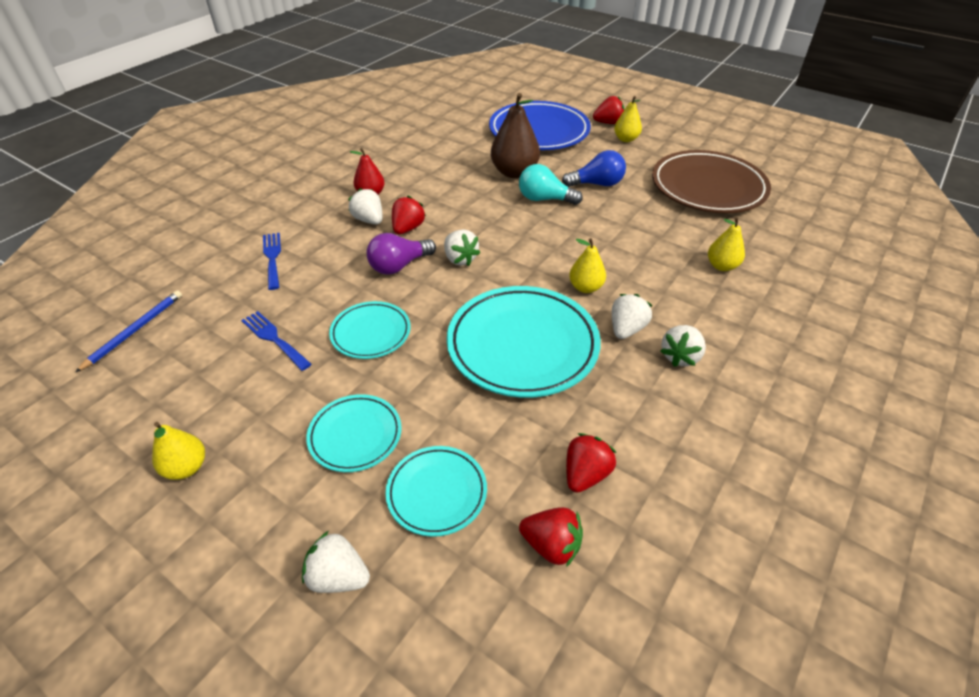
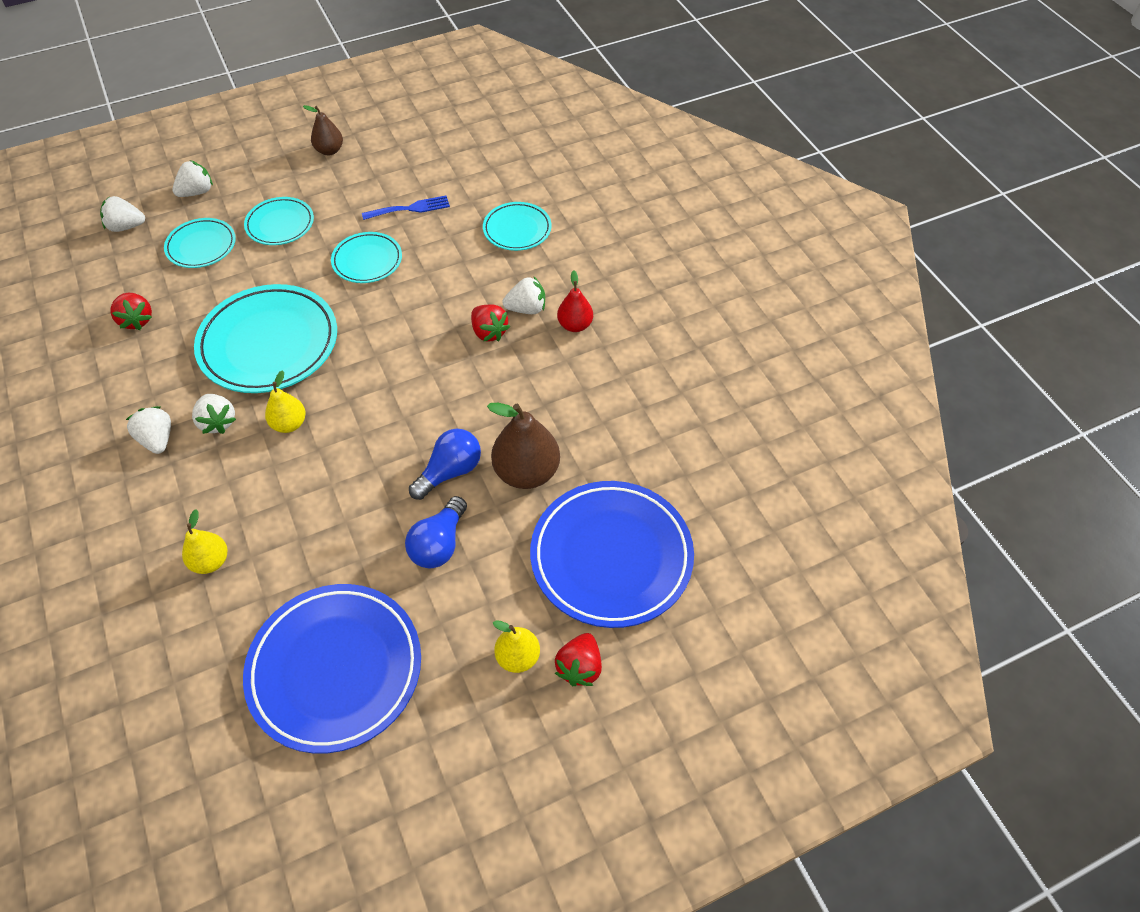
camera: 120 degrees right, 10 degrees up
(135, 330) = (483, 144): blue pencil -> none
(186, 467) = (329, 150): yellow pear -> brown pear
(272, 258) = (517, 229): blue fork -> turquoise plate
(399, 266) = (436, 306): purple light bulb -> none
(460, 259) = (409, 351): white strawberry -> white strawberry (126, 226)
(544, 199) = (450, 472): turquoise light bulb -> blue light bulb
(551, 545) = (117, 281): red strawberry -> none
(708, 187) = (335, 669): brown plate -> blue plate

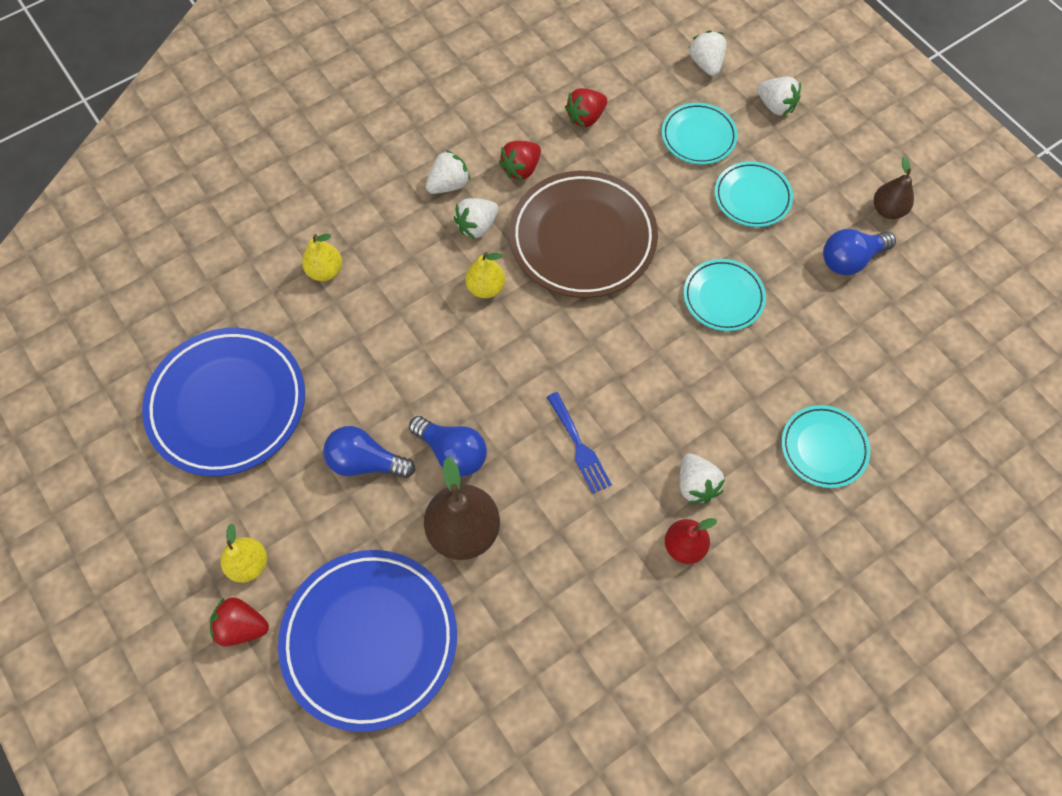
camera: 80 degrees right, 10 degrees up
(269, 343) = (582, 239): turquoise plate -> brown plate
(364, 180) = (850, 259): none -> blue light bulb
(410, 208) = (820, 320): blue fork -> blue fork (579, 446)
(489, 332) = (649, 450): red strawberry -> red strawberry (521, 169)

